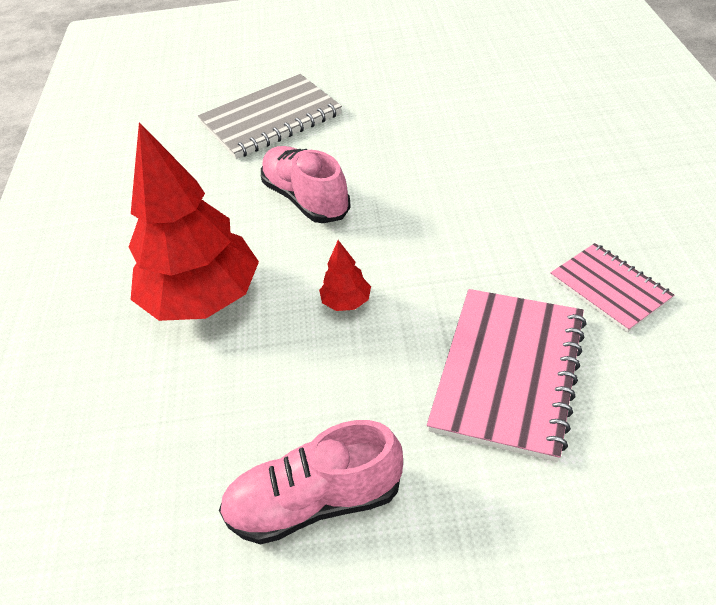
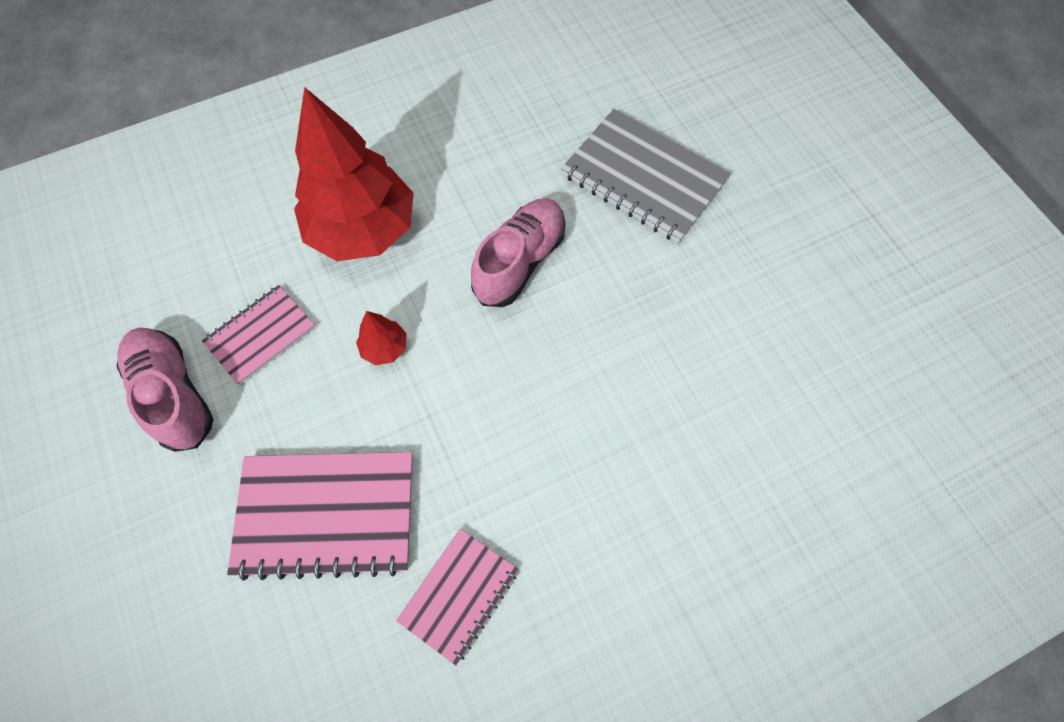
camera: 65 degrees right, 20 degrees up
(280, 403) = (261, 335): none -> pink notebook

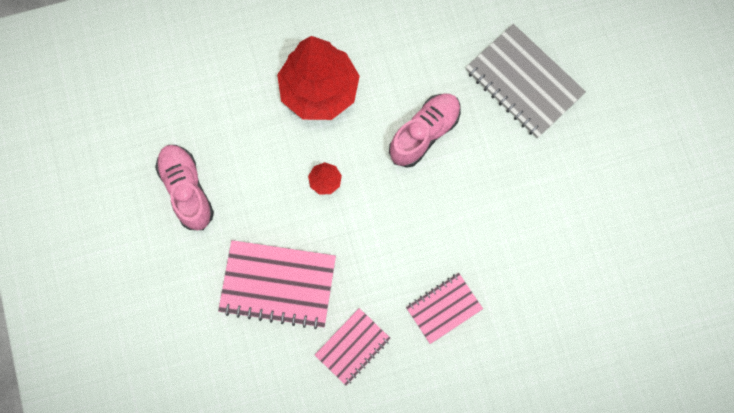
camera: 10 degrees right, 10 degrees up
(261, 335) = (244, 158): pink notebook -> pink notebook (444, 308)

